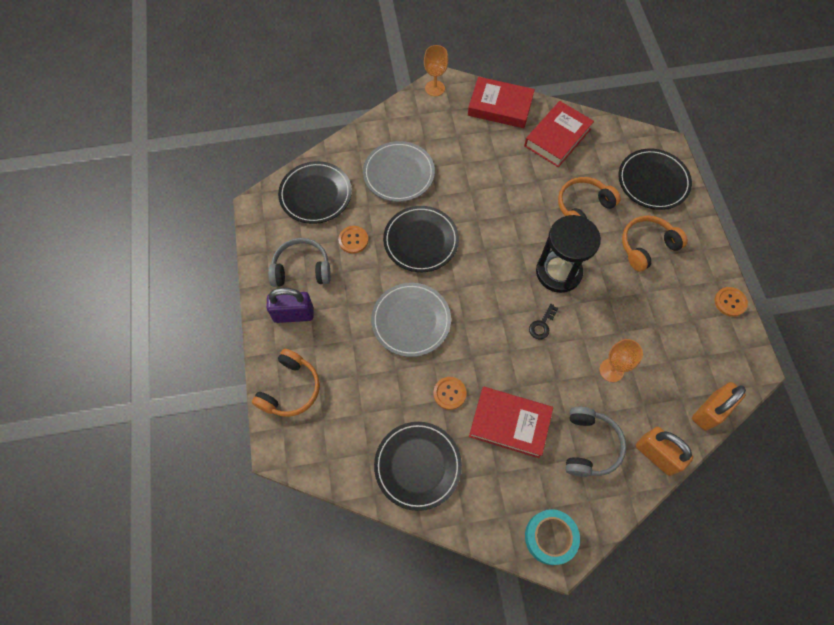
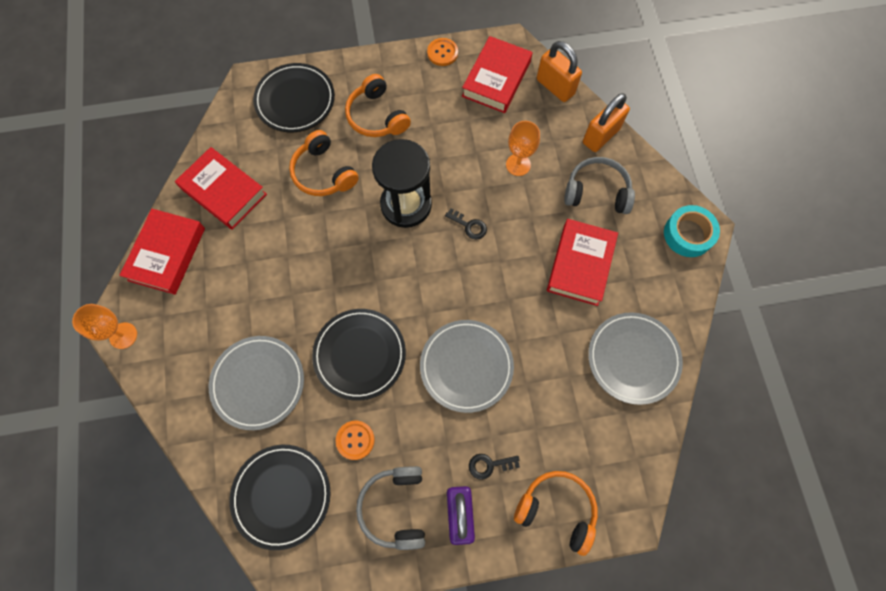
camera: 90 degrees left, 5 degrees up
(329, 337) = (489, 465): none -> black key
(417, 466) = (633, 359): black plate -> grey plate
(449, 393) = (551, 324): orange button -> none
(708, 353) = (496, 79): none -> red book

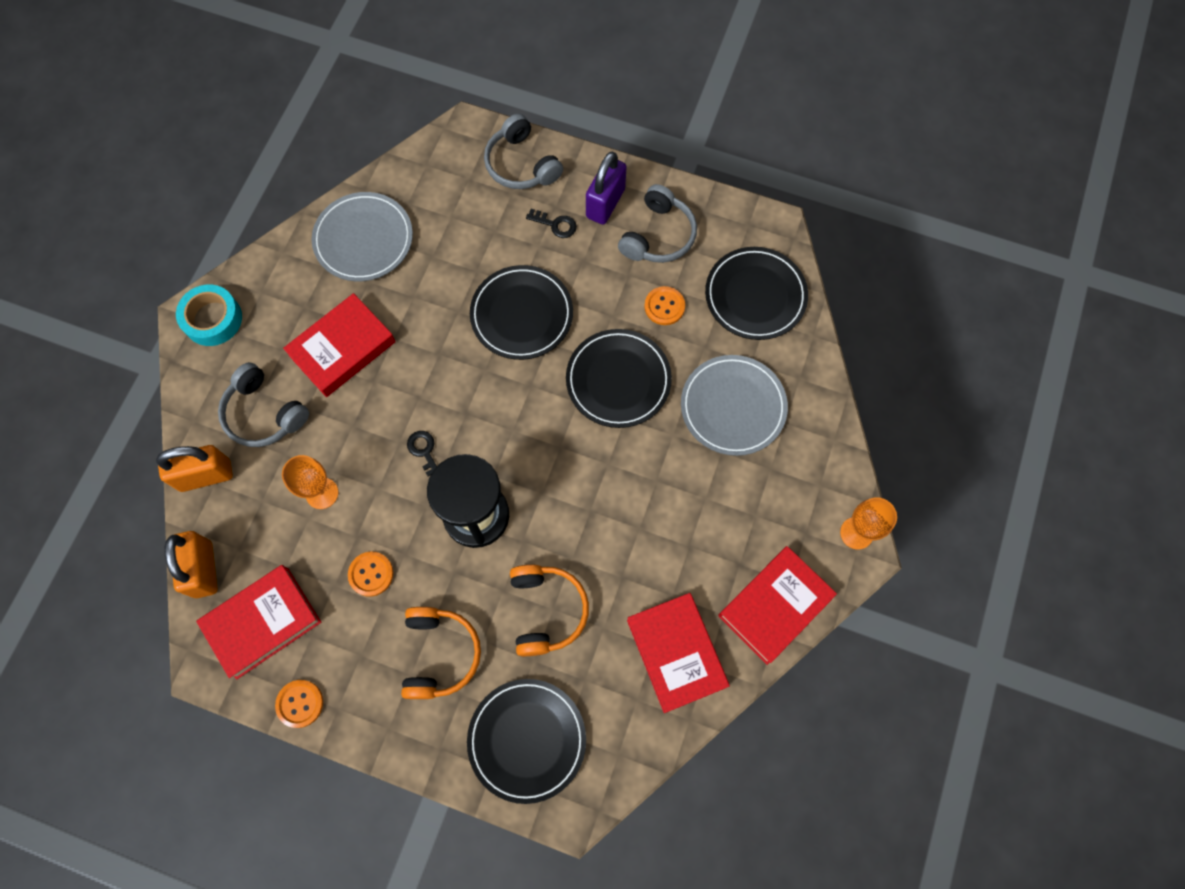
camera: 150 degrees left, 0 degrees up
(450, 136) = (371, 574): none -> orange button
(466, 366) = (522, 315): grey plate -> black plate
(557, 509) = (521, 164): orange headphones -> grey headphones

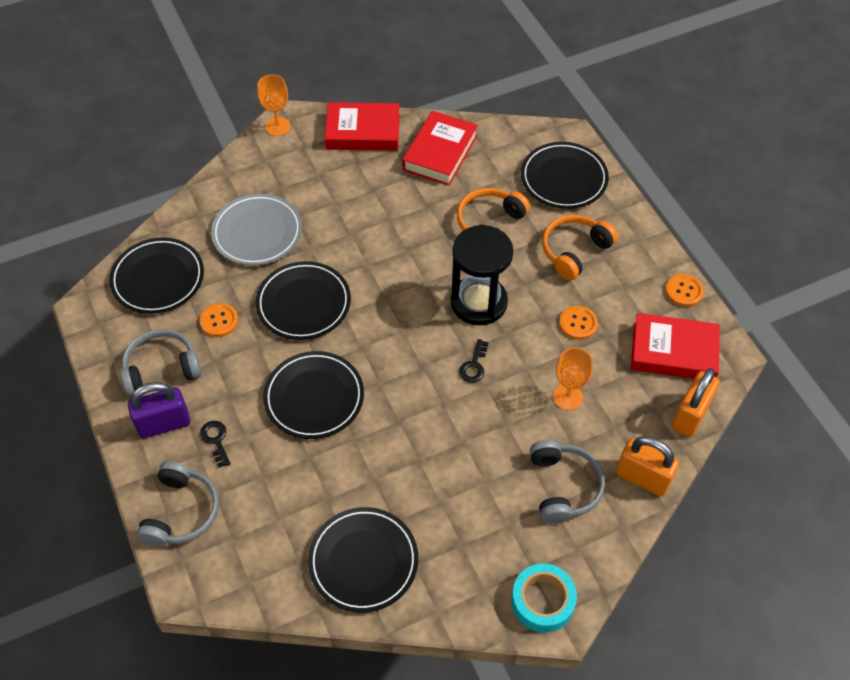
camera: 135 degrees left, 15 degrees down
(342, 349) = (463, 485): red book -> none
(363, 239) = (363, 561): grey plate -> black plate

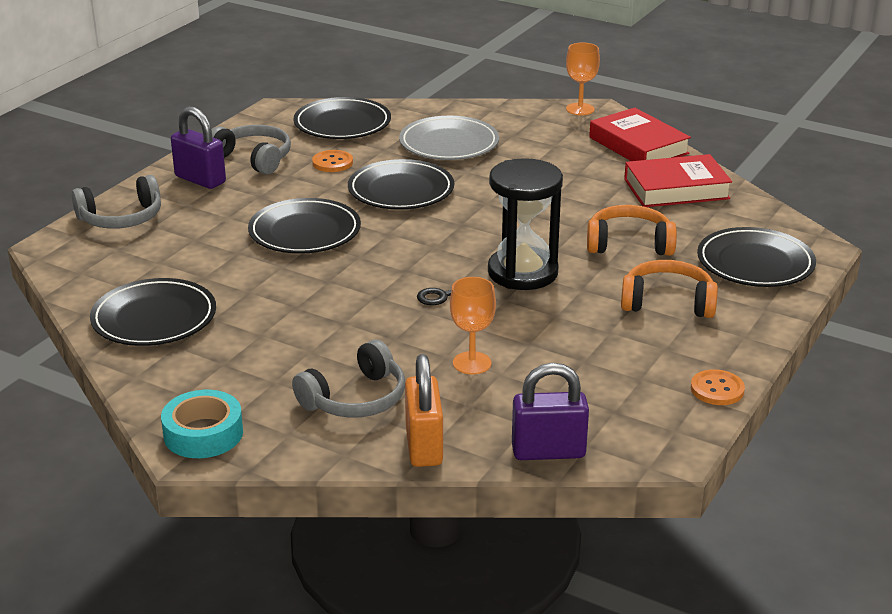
camera: 55 degrees right, 25 degrees down
(216, 440) = (208, 206): black key -> none
(578, 323) = (575, 337): orange button -> none
(673, 352) = (621, 410): red book -> none
(690, 415) = (548, 451): orange padlock -> purple padlock

